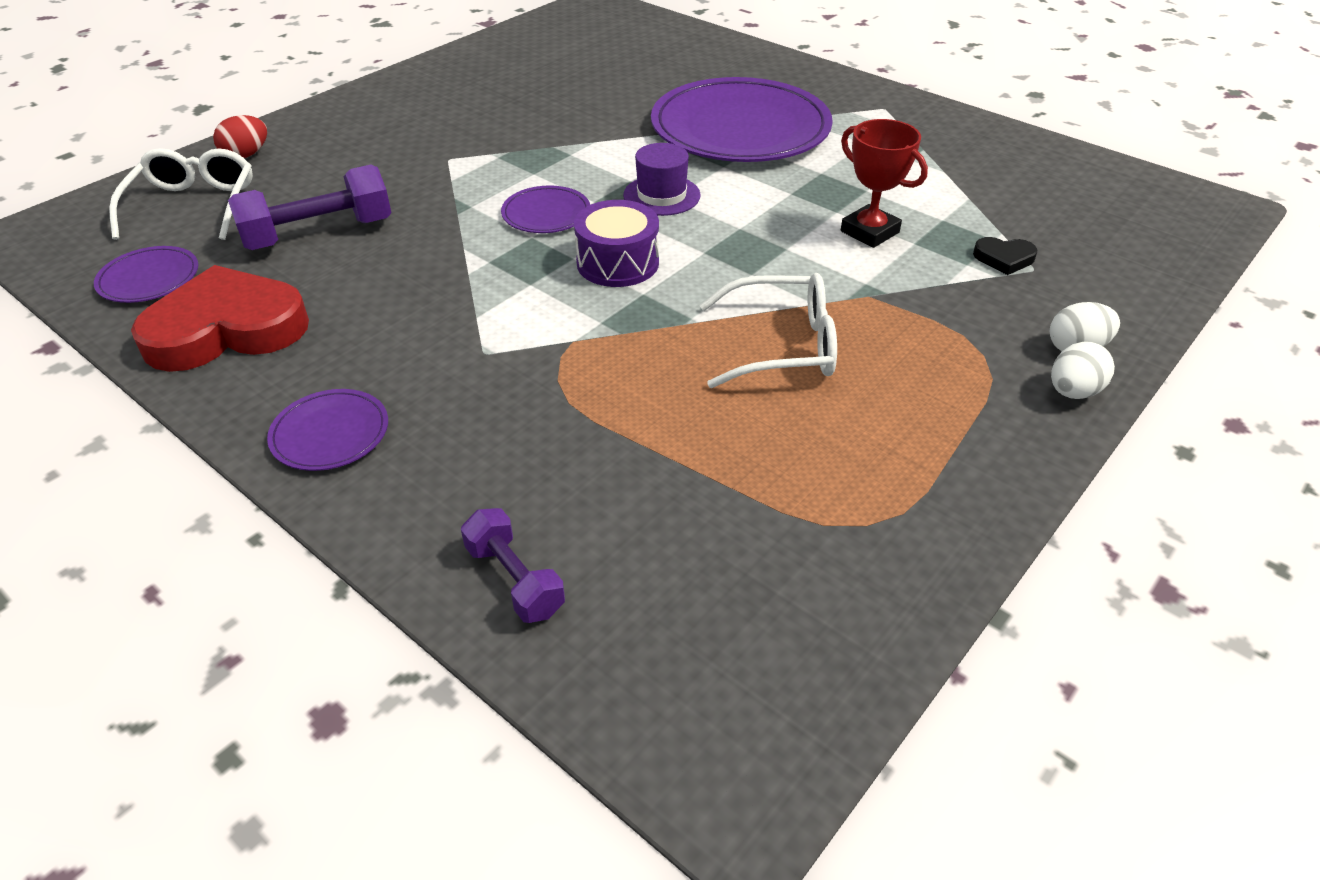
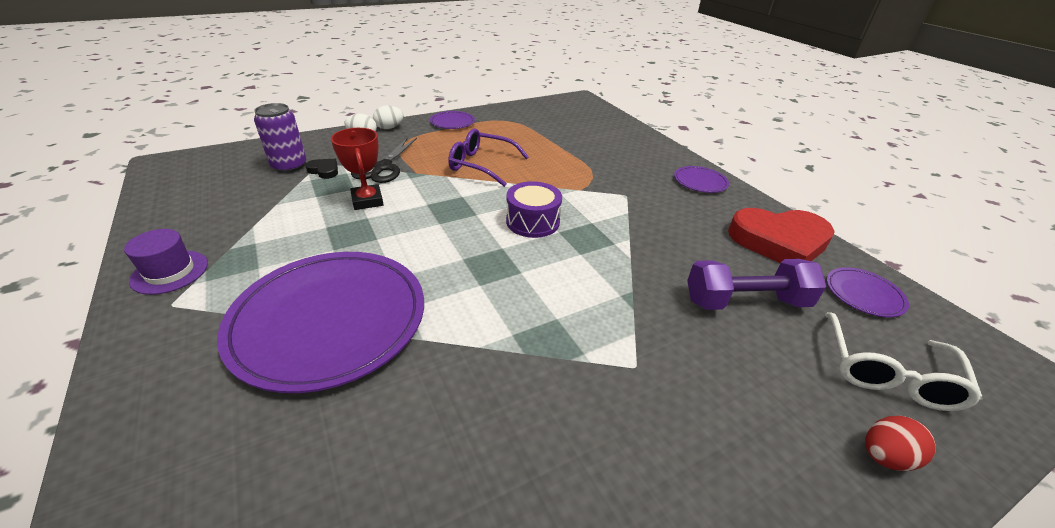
camera: 160 degrees left, 5 degrees down
(514, 580) = (626, 133): purple dumbbell -> none
(546, 214) = (562, 271): purple plate -> purple plate (452, 122)
(661, 195) = (467, 263): purple hat -> purple hat (170, 272)
(782, 346) = (481, 165): white glasses -> purple glasses
(932, 290) = (383, 167): none -> black scissors
(1064, 251) = (289, 166): none -> purple can

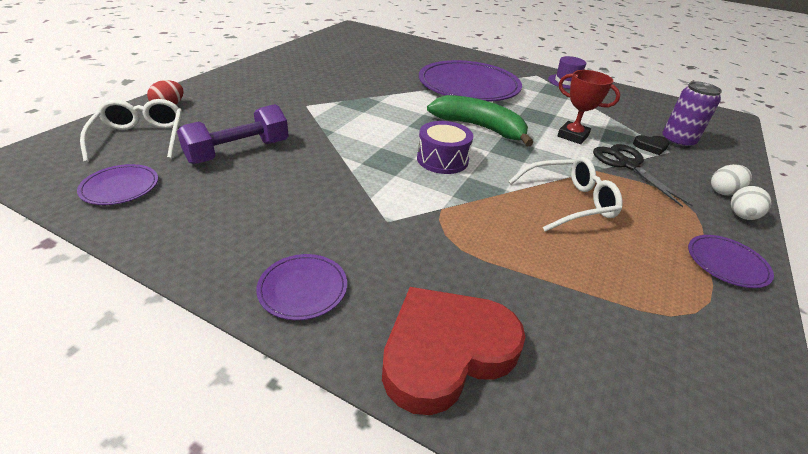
camera: 145 degrees right, 0 degrees up
(443, 241) = (479, 127): none -> green banana
(481, 165) = (569, 202): purple glasses -> white glasses
(779, 241) = (193, 219): red heart -> red heart (446, 351)

